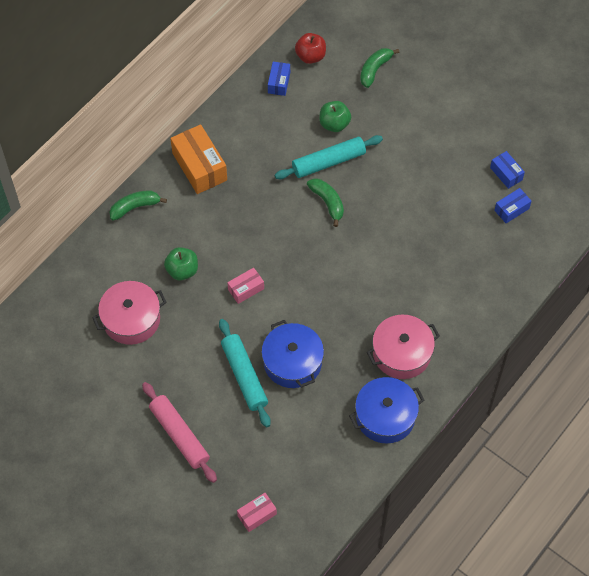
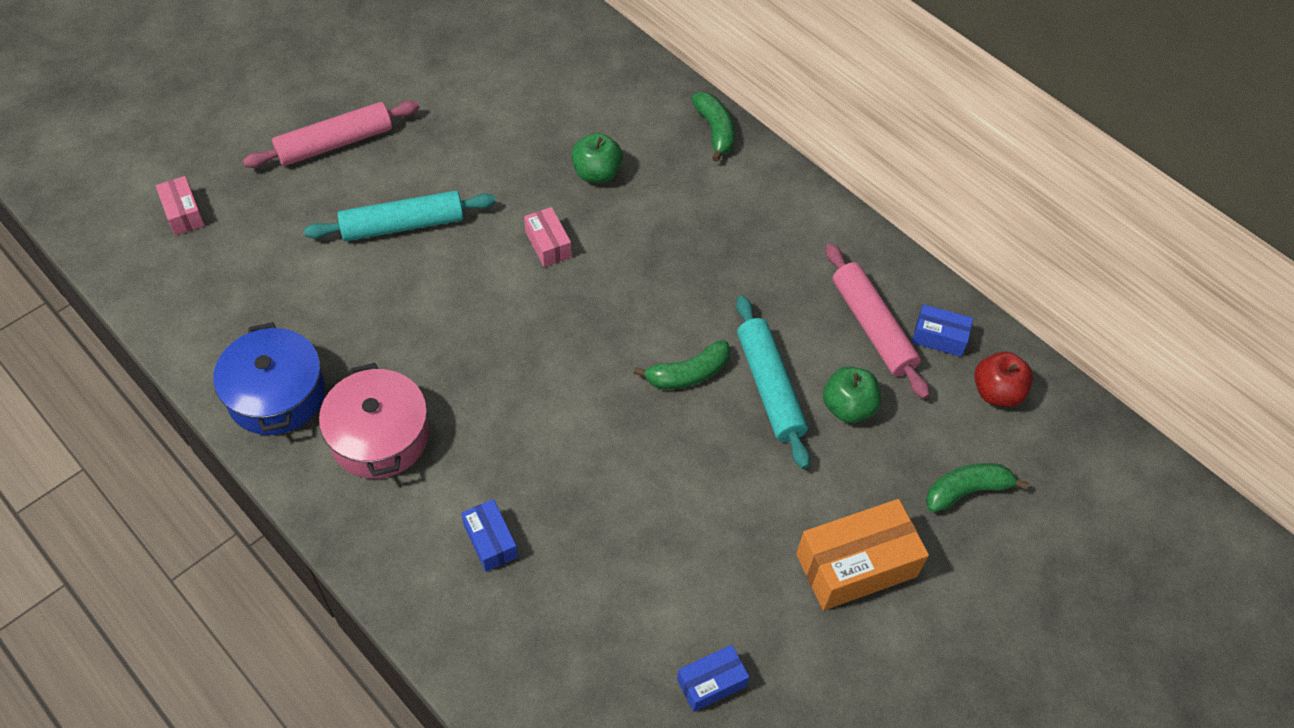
camera: 95 degrees right, 5 degrees down
(131, 319) = (529, 110): pink pot -> none
(199, 167) = (778, 212): orange box -> orange box (856, 565)
(277, 114) = (872, 327): none -> pink rolling pin
(292, 362) = (408, 286): blue pot -> none
(375, 70) = (967, 491): green banana -> green banana turned 60 degrees counterclockwise
(511, 209) = (628, 676): blue box -> blue box (490, 541)

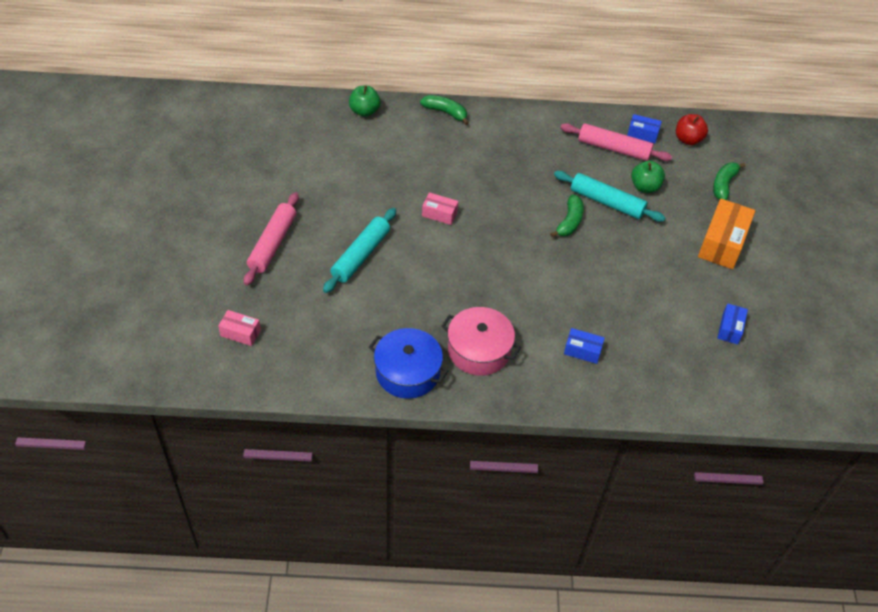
camera: 45 degrees left, 5 degrees down
(596, 173) = (418, 167): green apple -> green apple (364, 111)
(939, 337) = (642, 134): blue box -> blue box turned 45 degrees clockwise

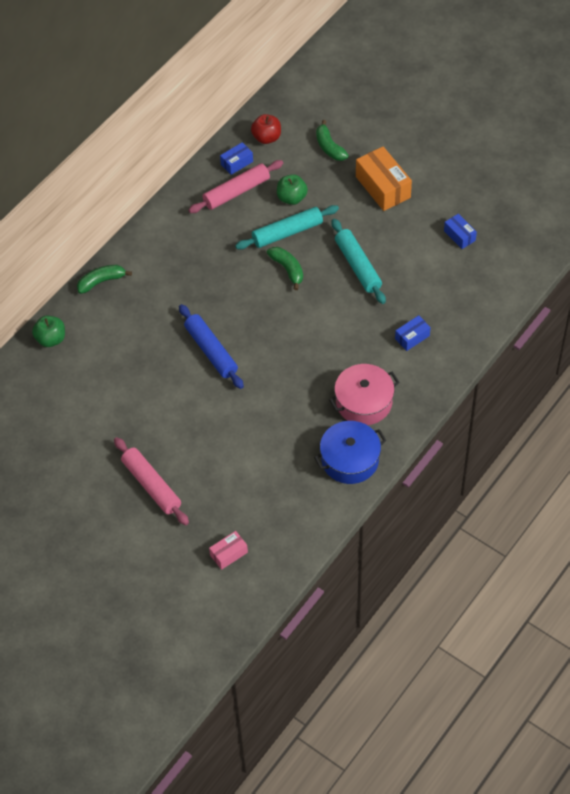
camera: 50 degrees left, 5 degrees up
(360, 255) = (212, 429): turquoise rolling pin -> turquoise rolling pin (357, 266)
(439, 214) = (211, 351): pink box -> blue rolling pin

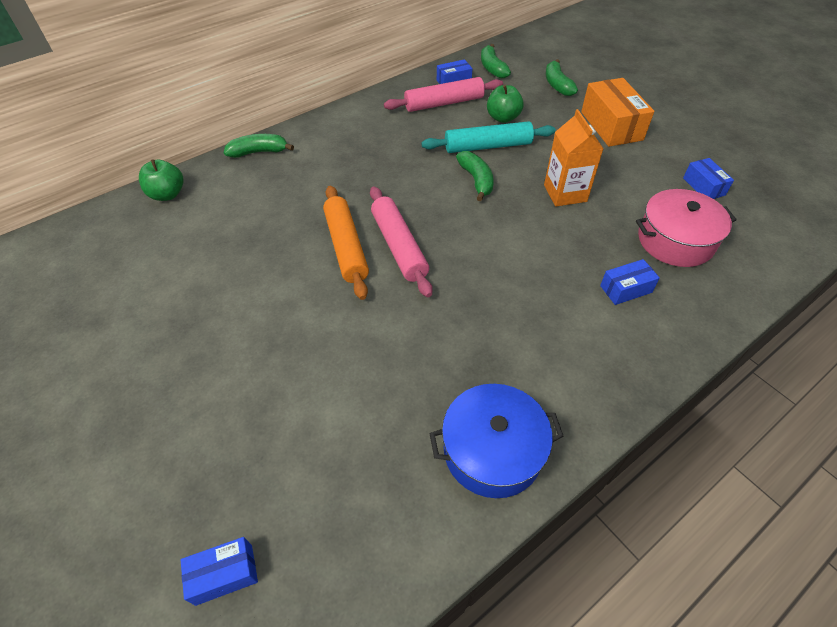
camera: 15 degrees right, 5 degrees down
(151, 485) = (171, 408): pink rolling pin -> pink rolling pin (399, 246)
(211, 351) = (346, 247): blue rolling pin -> orange rolling pin
(229, 554) = (224, 574): pink box -> blue box
(266, 138) = (492, 68): red apple -> green banana
(357, 266) = (565, 193): turquoise rolling pin -> orange carton
(364, 402) = (536, 362): pink pot -> pink pot (675, 241)

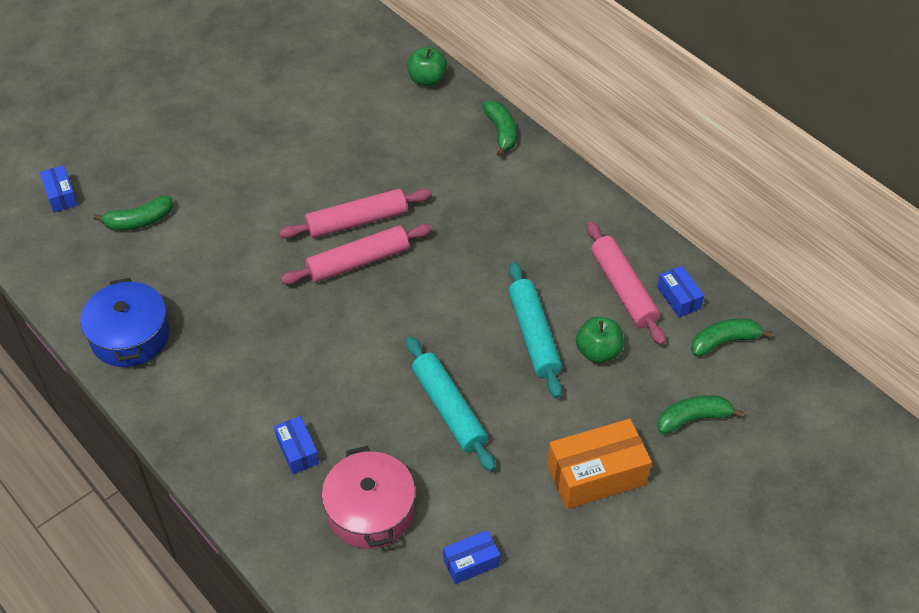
camera: 85 degrees right, 0 degrees up
(346, 247) = (357, 221): orange rolling pin -> pink rolling pin
(476, 180) = (466, 324): green banana -> green banana (139, 221)
(565, 193) = (449, 409): orange carton -> turquoise rolling pin

